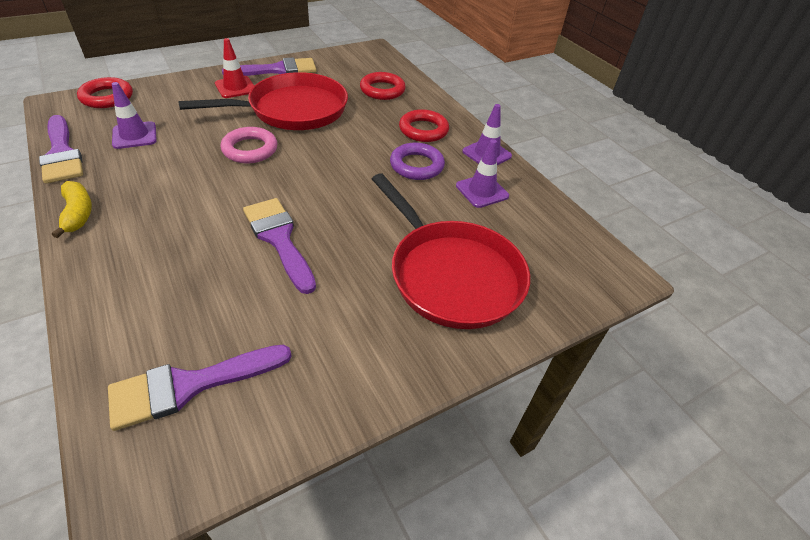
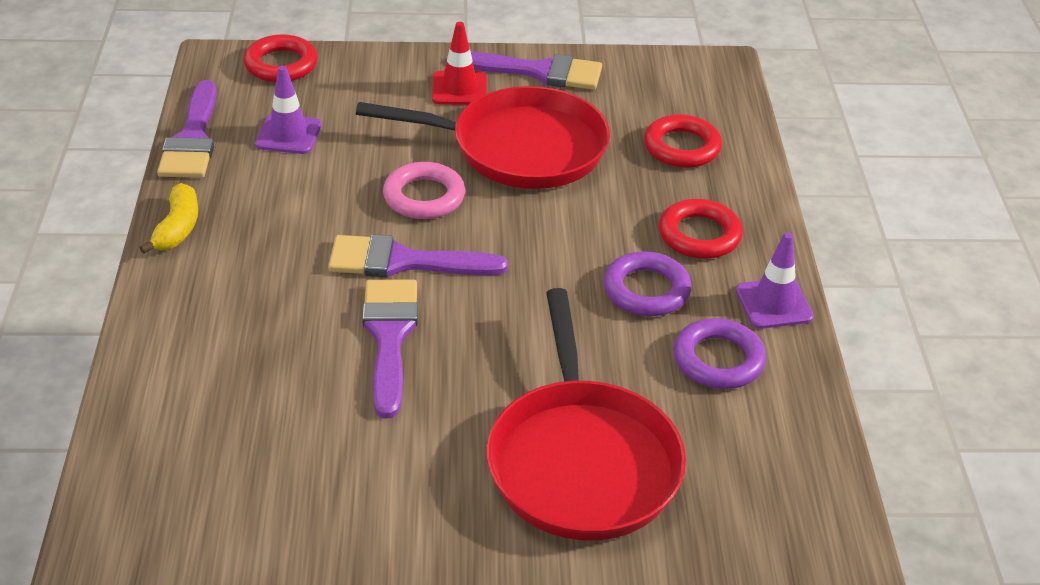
camera: 30 degrees right, 5 degrees down
(189, 386) = (202, 471): purple brush -> purple brush (403, 262)
(482, 191) = (718, 360): purple traffic cone -> purple ring

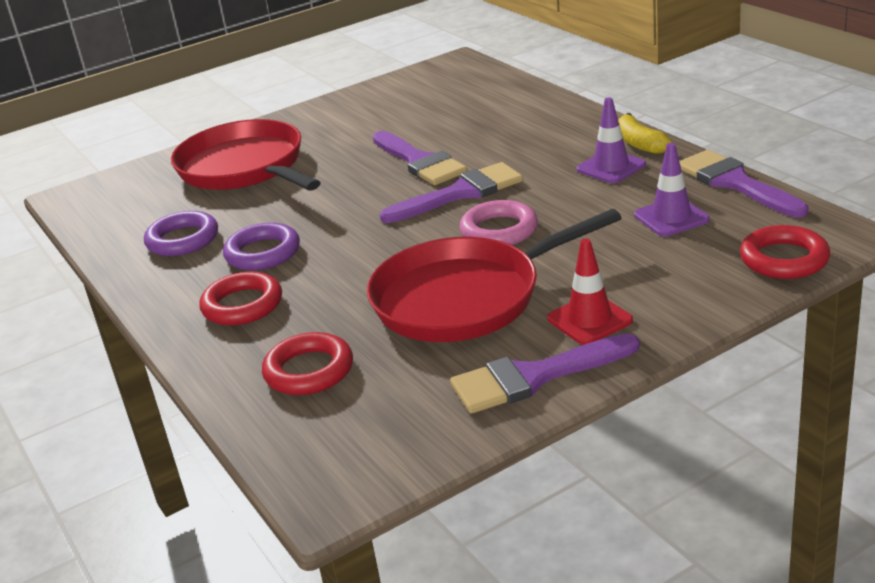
camera: 155 degrees right, 10 degrees down
(773, 304) = (153, 287): purple traffic cone -> purple traffic cone (611, 167)

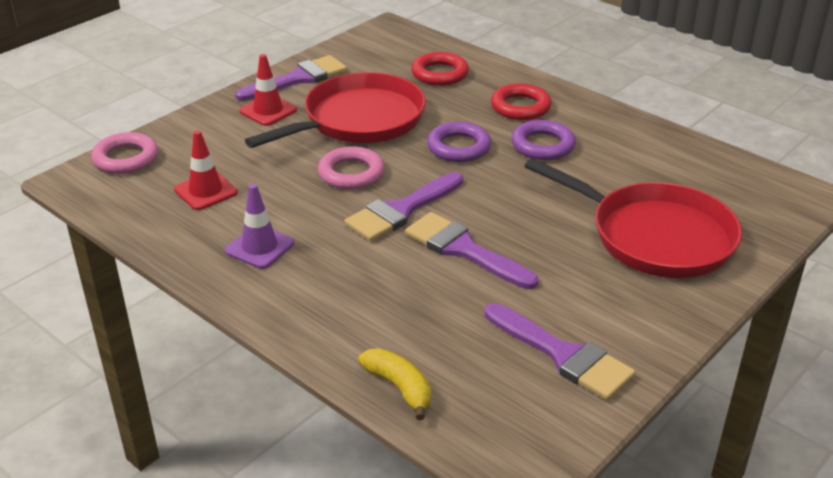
camera: 160 degrees right, 5 degrees up
(183, 240) = (627, 154): purple ring -> purple ring (458, 147)
(639, 144) = (230, 282): yellow banana -> yellow banana (399, 387)
(671, 217) = (206, 191): purple traffic cone -> red traffic cone
(735, 183) = (143, 230): purple brush -> purple brush (563, 355)
(784, 259) = (126, 158): red ring -> pink ring

